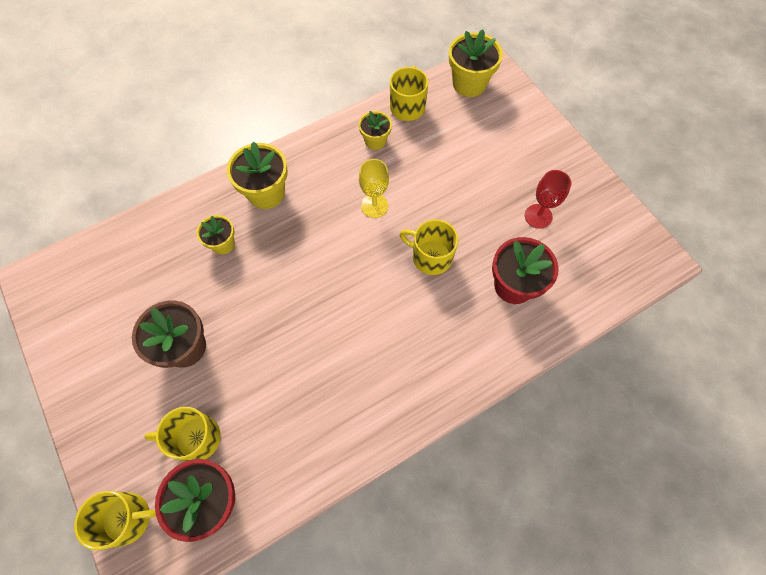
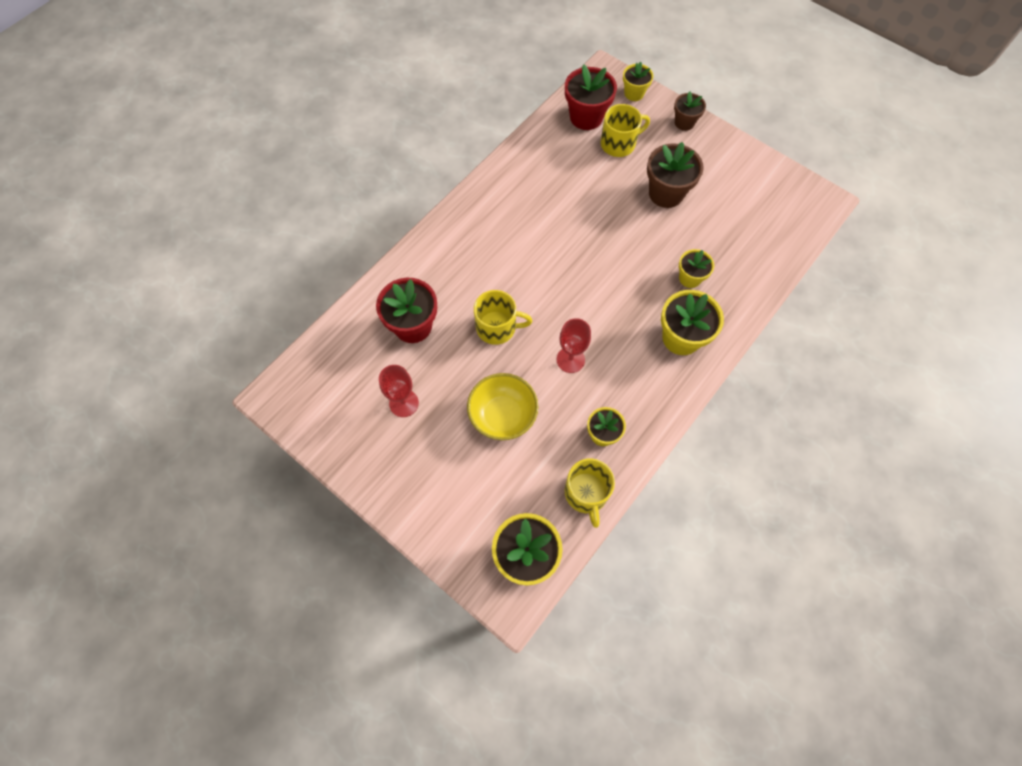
camera: 160 degrees right, 0 degrees up
(98, 441) = (684, 122): none -> brown flower pot
(128, 518) = (634, 93): yellow mug -> yellow flower pot
(374, 206) = (570, 359): yellow goblet -> red goblet
(453, 179) = (503, 415): none -> yellow bowl

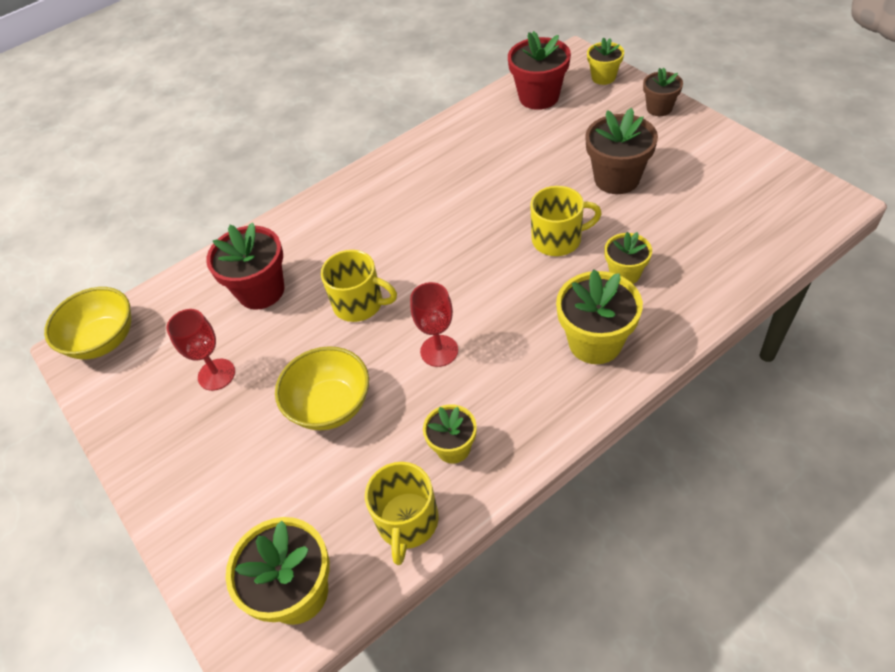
camera: 20 degrees right, 15 degrees down
(296, 387) = (103, 340): none -> yellow bowl
(619, 144) = (571, 125): yellow mug -> yellow mug (558, 239)

